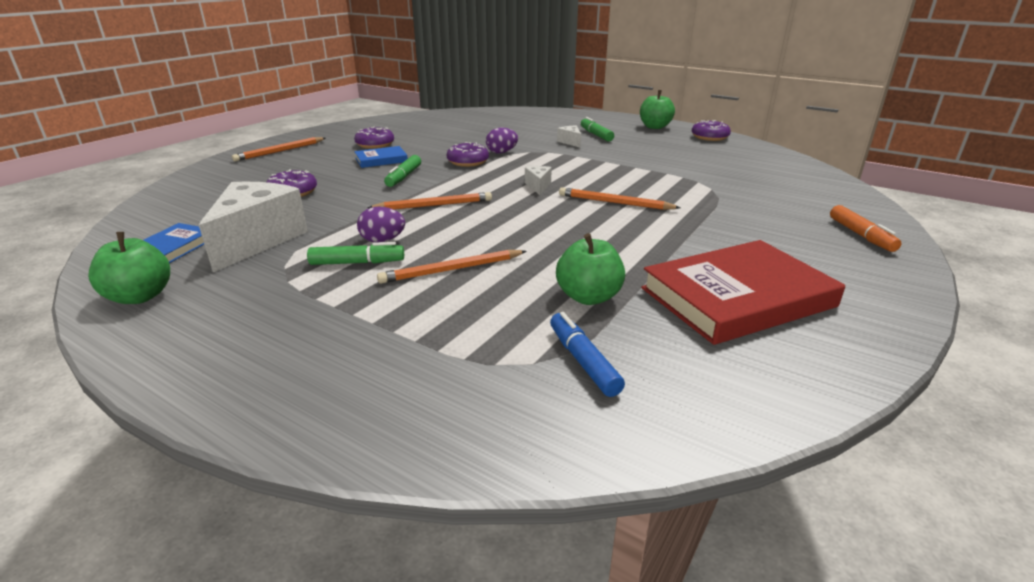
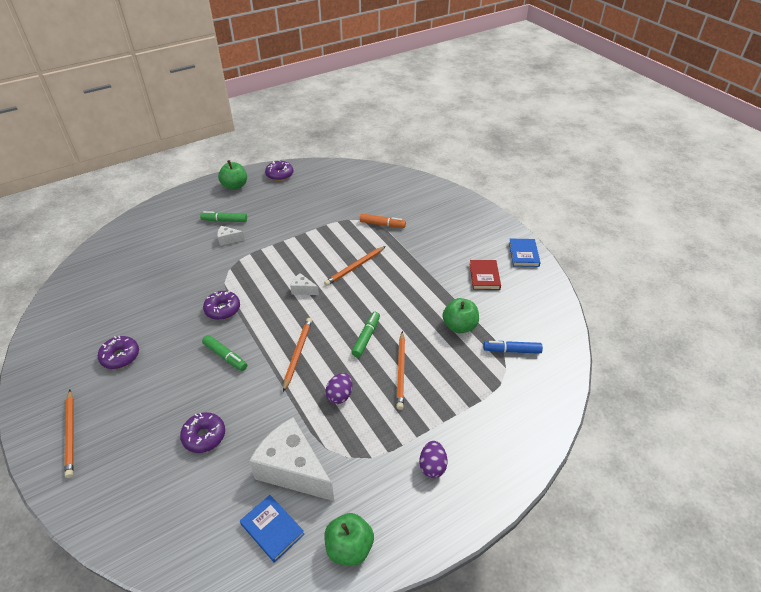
camera: 65 degrees left, 15 degrees up
(357, 263) = (366, 415): green marker -> green marker (366, 337)
(381, 160) = (169, 361): blue book -> blue book (523, 254)
(501, 152) = (217, 284): purple egg -> purple egg (432, 466)
(737, 297) = (484, 276): red book -> red book, size x0.49
(861, 235) = (450, 205): orange marker -> orange marker (382, 224)

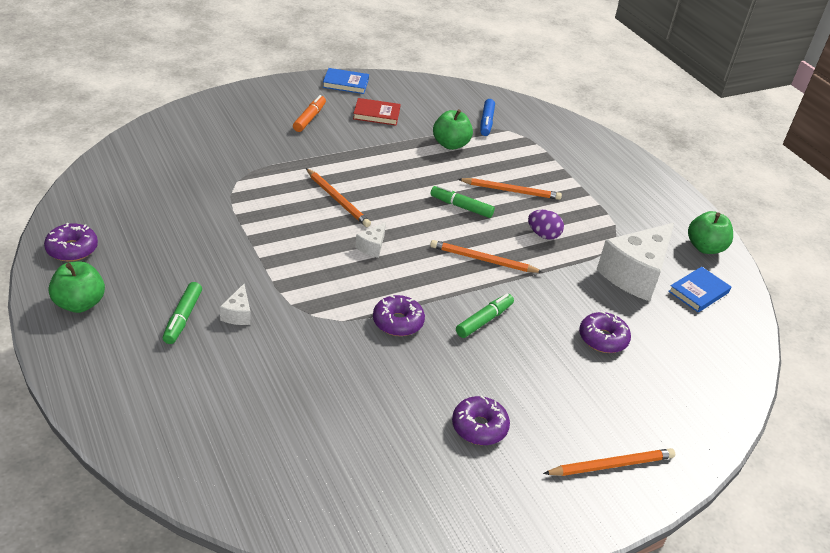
camera: 90 degrees left, 5 degrees down
(382, 224) = (255, 166): orange marker -> orange marker (309, 118)
(432, 466) = (620, 191): purple egg -> none

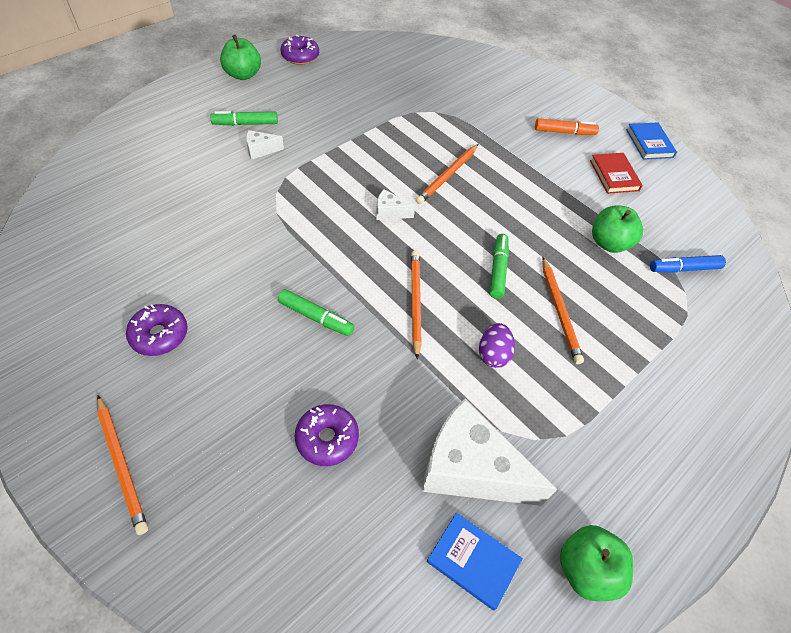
camera: 75 degrees right, 15 degrees up
(398, 322) = (288, 250): purple donut -> none

